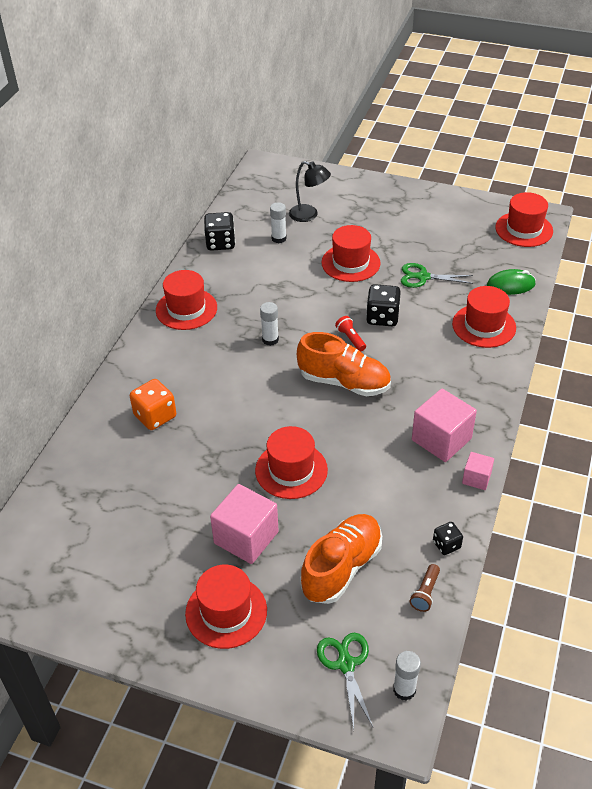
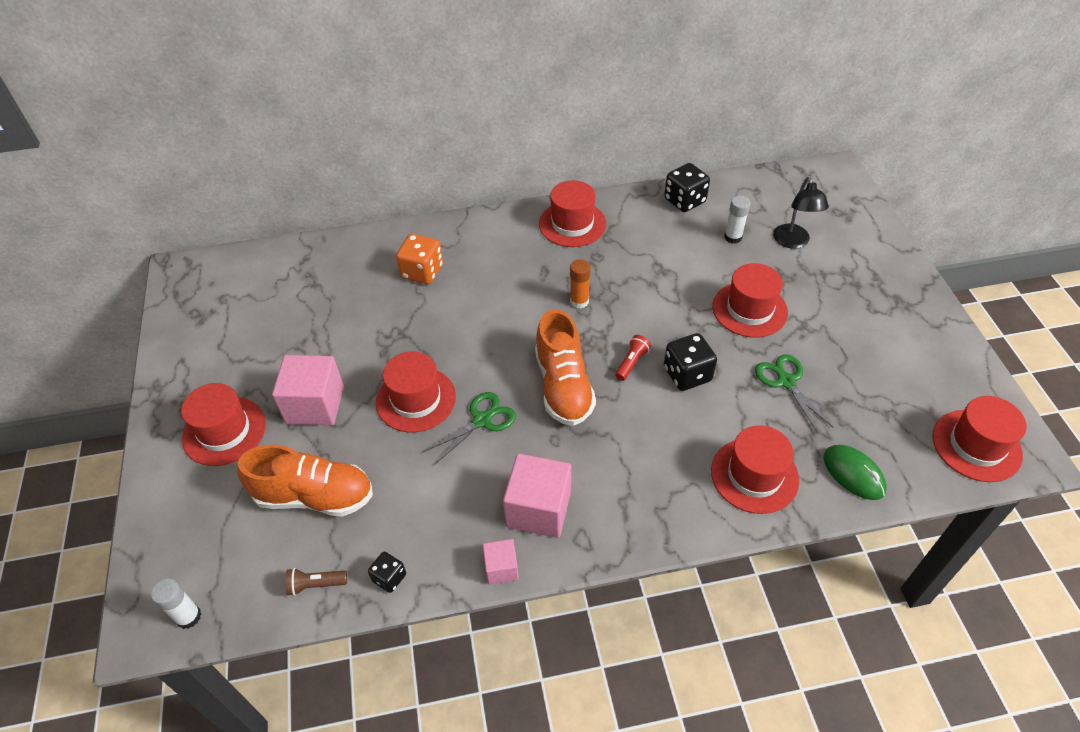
camera: 60 degrees right, 5 degrees up
(270, 340) = (579, 301): white glue stick -> orange glue stick
(346, 664) = (200, 552): green scissors -> green scissors (482, 420)

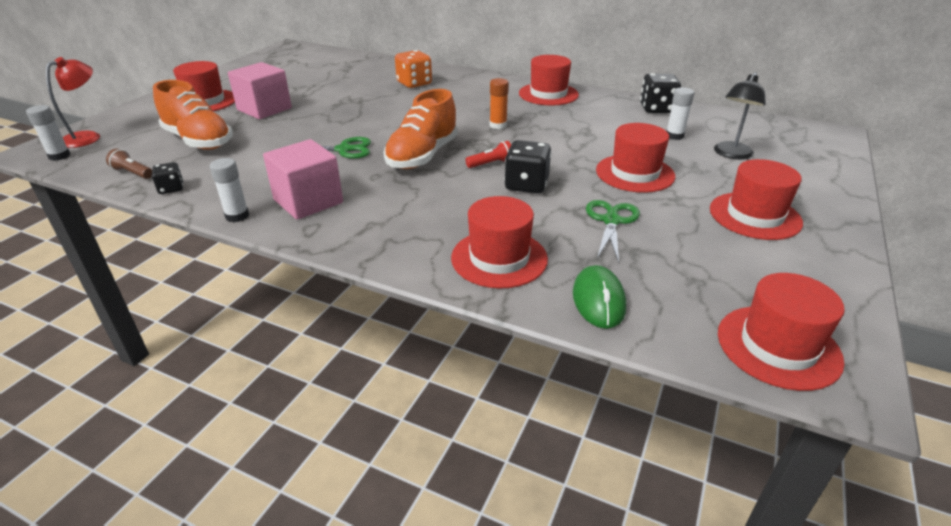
camera: 35 degrees right, 15 degrees down
(173, 569) = (88, 137): none -> red lamp
(416, 399) = (321, 127): red hat -> red hat (755, 216)
(501, 568) = (237, 216): pink cube -> white glue stick

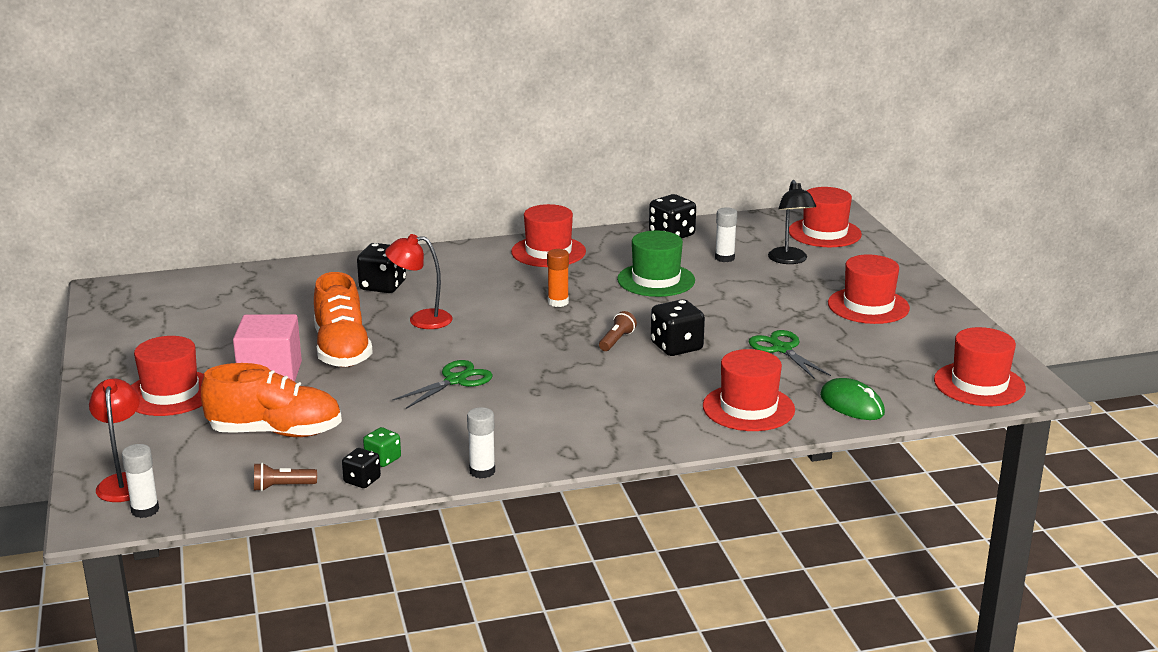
camera: 40 degrees left, 10 degrees down
(208, 181) = (383, 459): none -> green dice
(308, 201) = (520, 434): pink cube -> none
(397, 108) = (421, 320): none -> red lamp
(414, 83) = (383, 286): orange dice -> black dice
(422, 156) = (543, 357): orange shoe -> orange shoe (342, 350)
(491, 164) = (616, 340): red flashlight -> brown flashlight
(593, 134) = (656, 280): none -> green hat
(635, 173) = (743, 304): red hat -> red hat (824, 233)

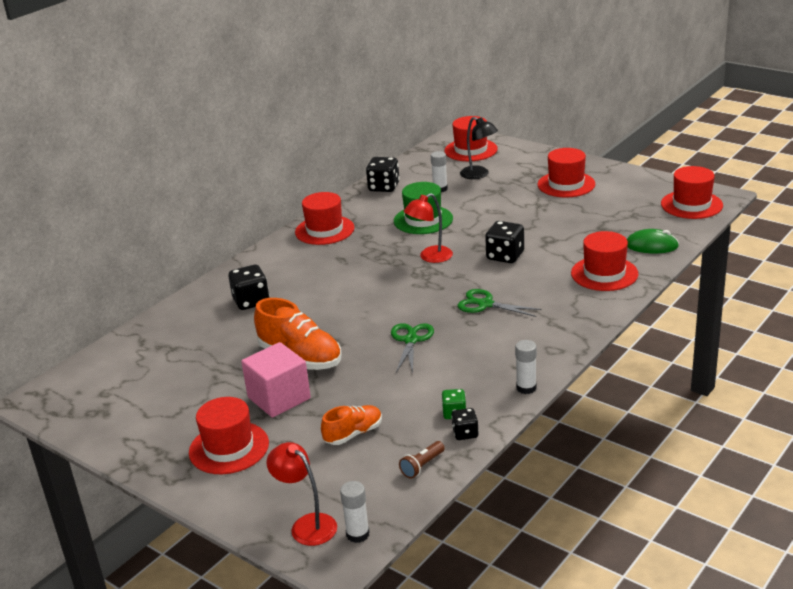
camera: 35 degrees left, 5 degrees up
(276, 432) = (353, 434): orange shoe -> orange shoe, size x0.59
(421, 320) = (318, 312): red lamp -> red lamp (430, 257)
(558, 302) = (387, 260): orange glue stick -> none
(616, 340) = (464, 268): brown flashlight -> none
(782, 349) = (564, 230): green scissors -> green scissors (485, 304)

